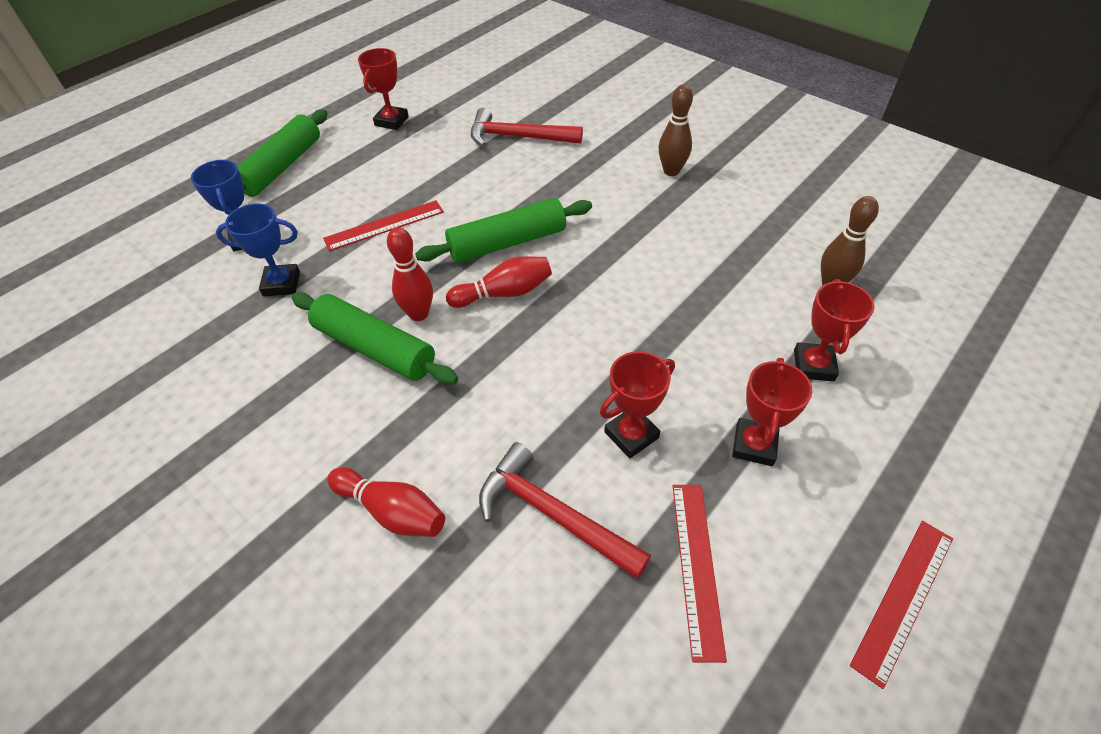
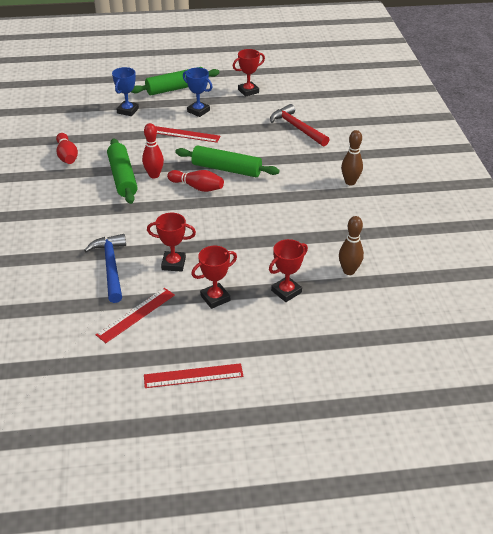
camera: 40 degrees right, 10 degrees down
(281, 284) = (119, 135): blue trophy -> blue trophy (198, 111)
(392, 511) = (62, 231): red bowling pin -> red bowling pin (67, 156)
(553, 513) = (111, 267): red hammer -> blue hammer

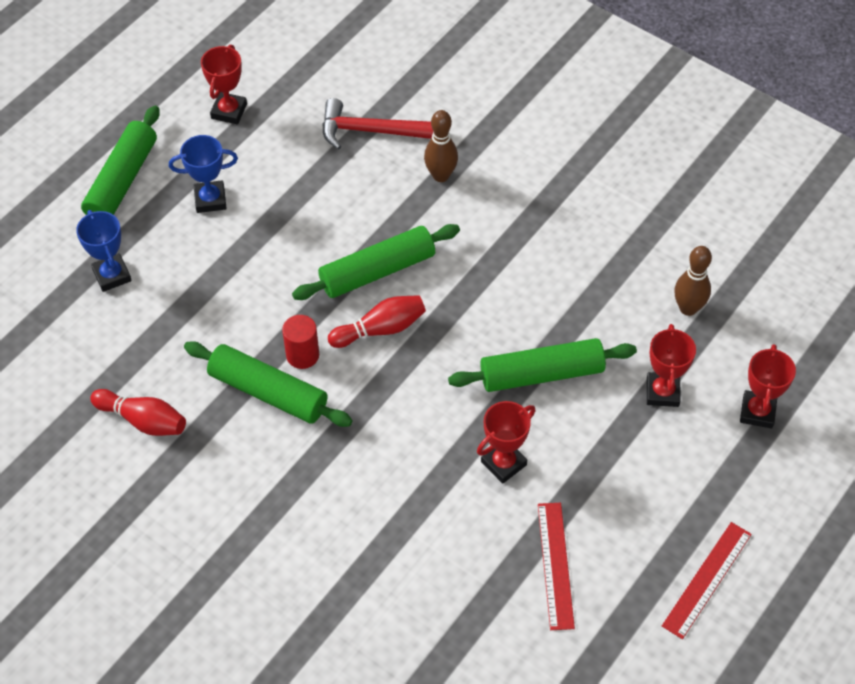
camera: 45 degrees left, 15 degrees up
(111, 267) = (442, 531): blue hammer -> none
(154, 175) = (302, 355): red bowling pin -> red cylinder
(185, 134) = (249, 254): red ruler -> none
(215, 298) = (605, 467): red trophy -> red trophy (757, 412)
(240, 246) = (541, 373): none -> green rolling pin
(350, 182) = (540, 174): brown bowling pin -> brown bowling pin (441, 175)

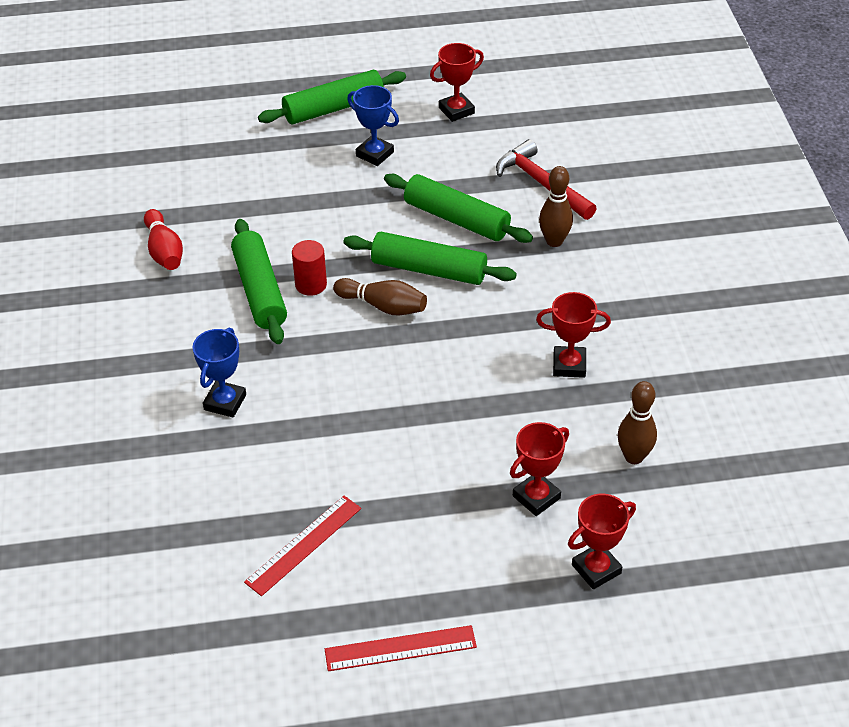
camera: 45 degrees right, 10 degrees down
(112, 275) = (256, 157): blue trophy -> blue trophy (225, 402)
(380, 329) = (383, 306): red bowling pin -> brown bowling pin
(503, 463) = (355, 451): red trophy -> red trophy (569, 365)
(541, 373) = (460, 416): green rolling pin -> green rolling pin (456, 219)

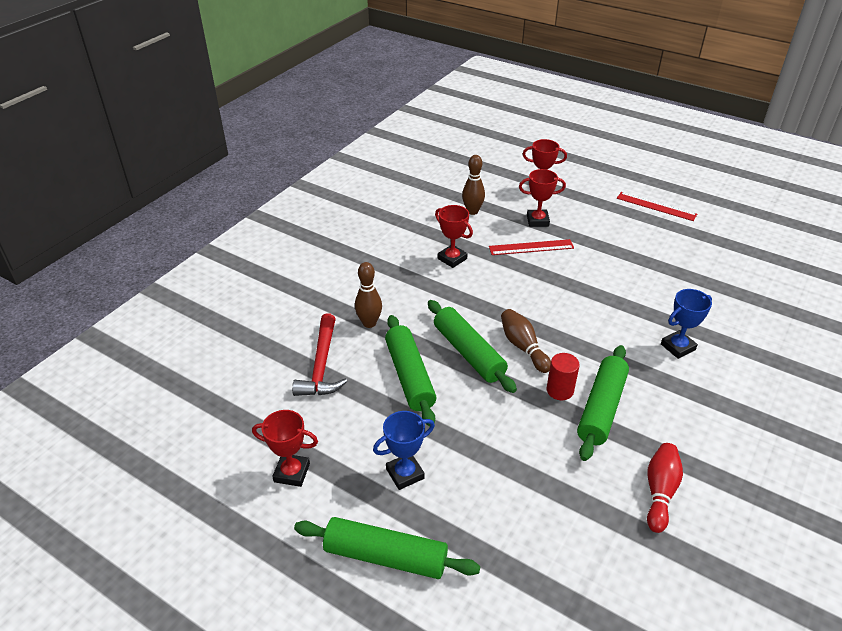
camera: 140 degrees left, 5 degrees down
(303, 544) = (676, 259): red ruler -> red ruler (531, 247)
(374, 154) = (405, 474): blue trophy -> blue trophy turned 75 degrees clockwise

